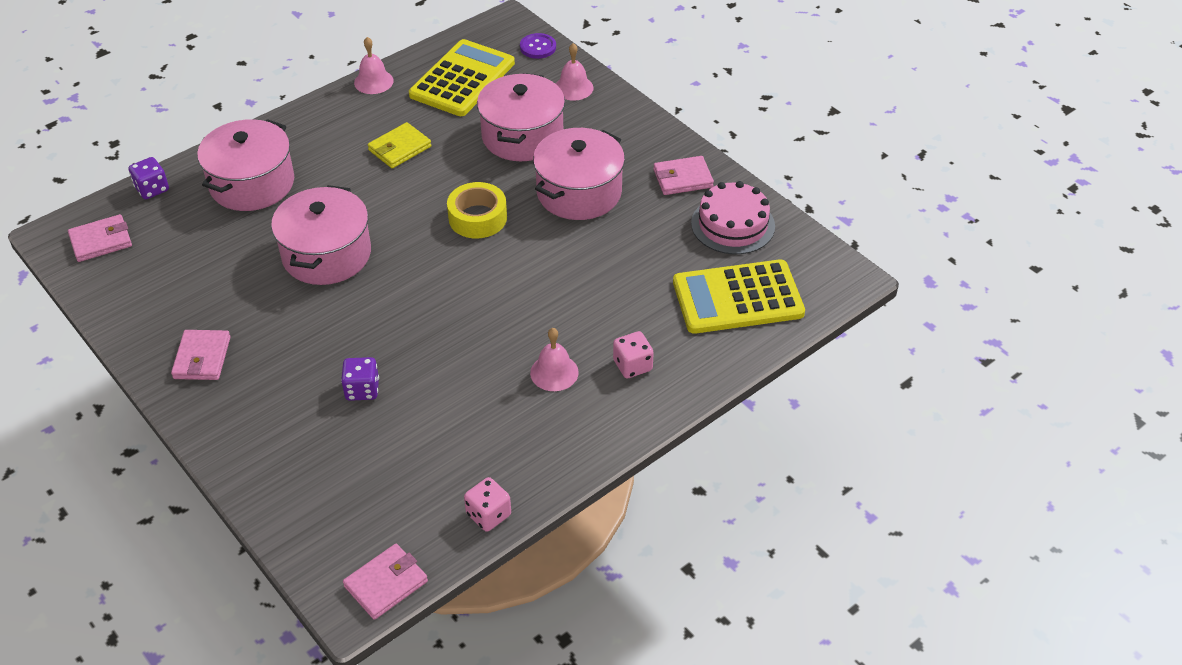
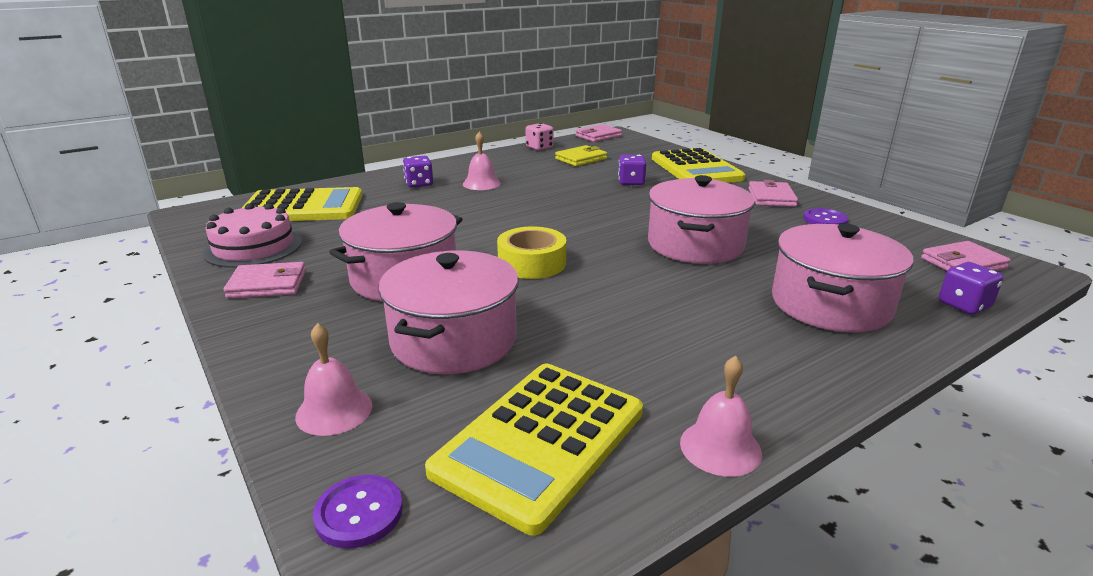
camera: 175 degrees left, 20 degrees down
(173, 309) = (825, 220): none -> purple button
(262, 441) = (695, 169): none -> yellow calculator
(400, 148) = (639, 333): yellow wallet -> yellow wallet (581, 159)
(632, 365) = (419, 184): pink dice -> purple dice

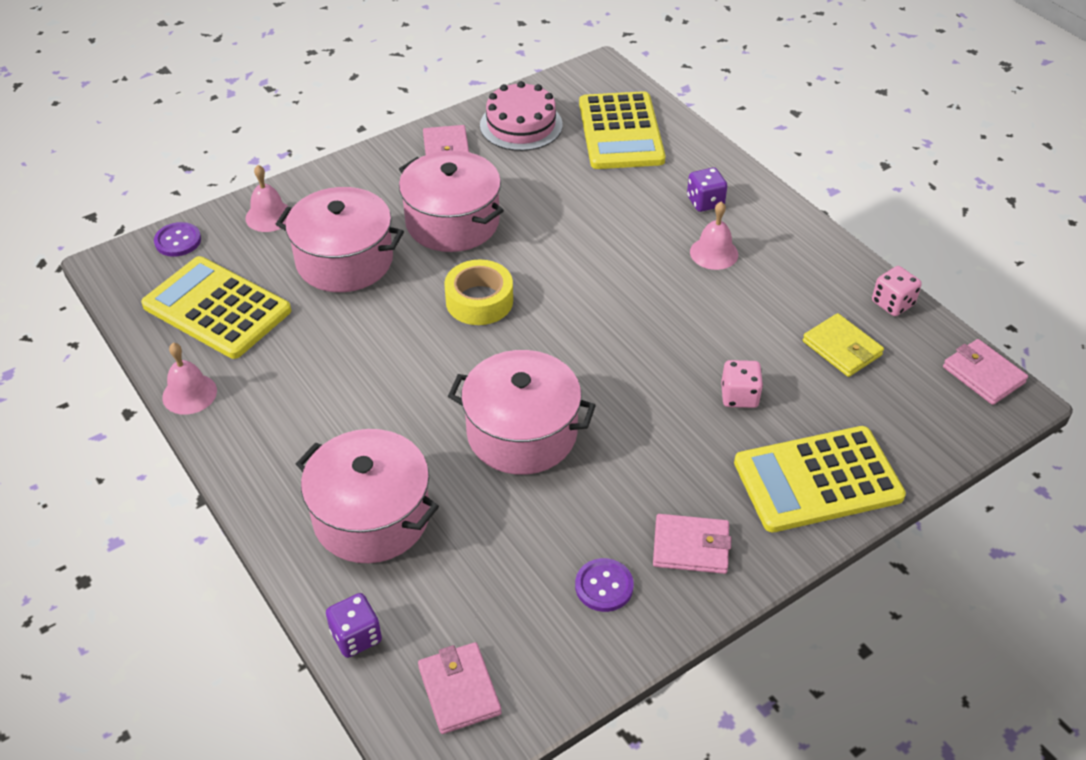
camera: 90 degrees right, 20 degrees up
(631, 182) = (739, 396): purple dice -> pink dice

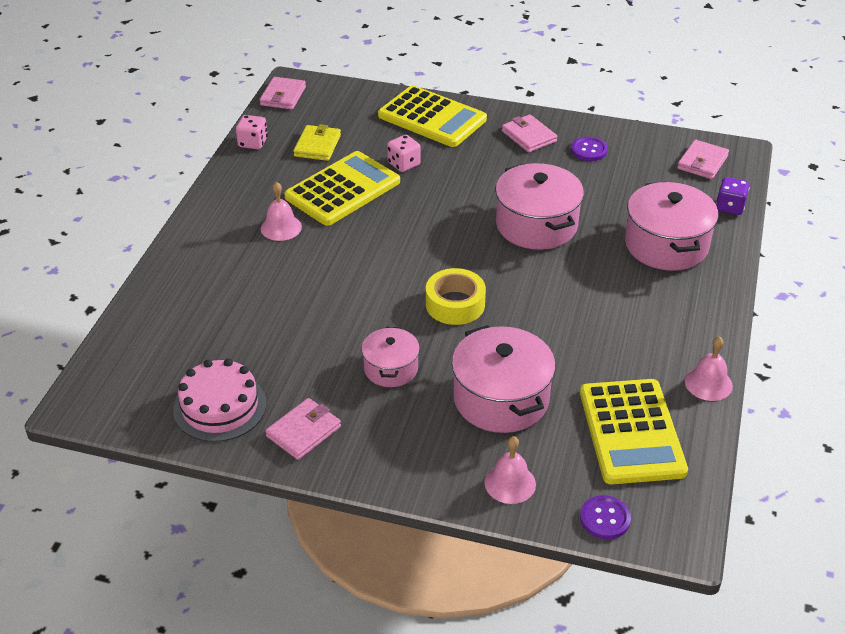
camera: 130 degrees left, 5 degrees down
(452, 222) = (391, 368): pink pot -> pink pot, size x0.58
(620, 132) = (172, 342): yellow calculator -> yellow calculator (343, 189)
(705, 202) = (225, 256): purple dice -> none

